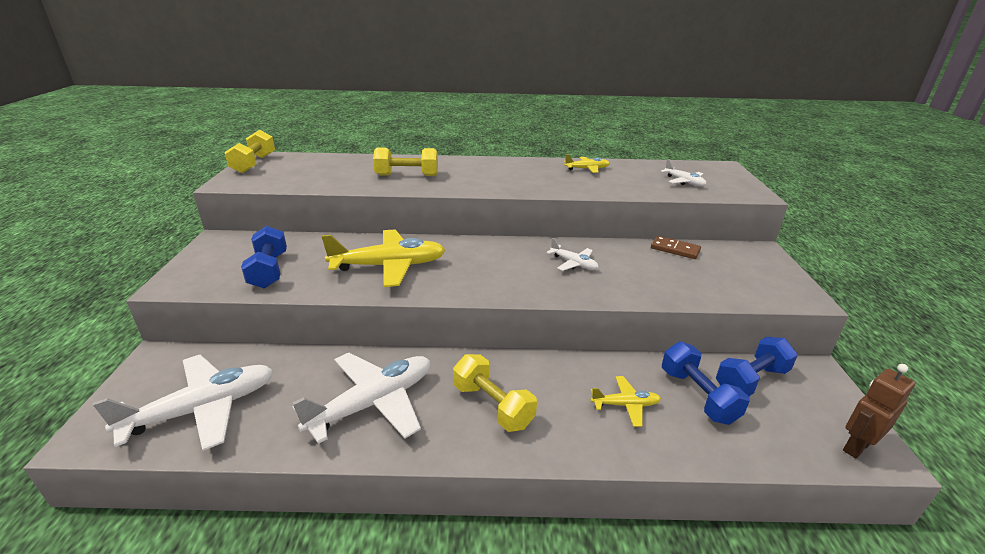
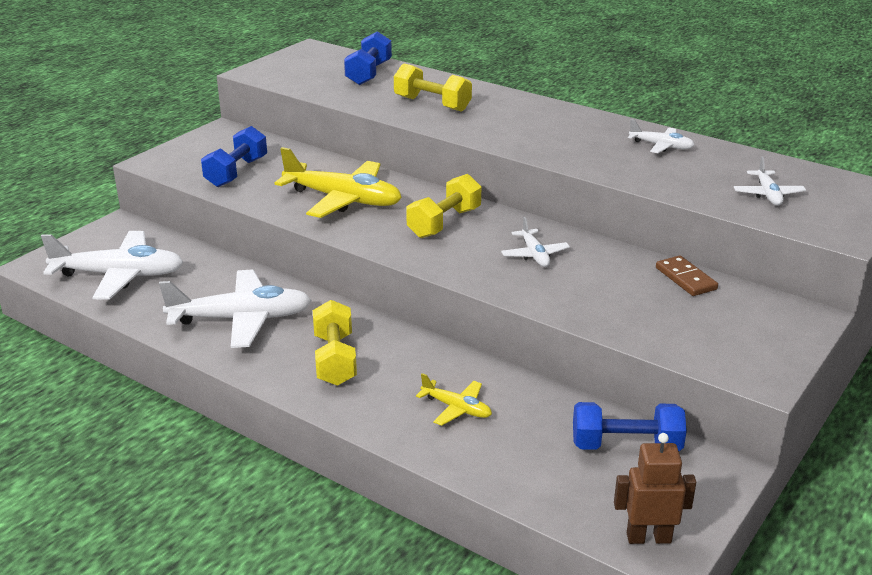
camera: 35 degrees right, 0 degrees up
(254, 164) = (298, 55): yellow dumbbell -> yellow dumbbell (444, 223)
(587, 169) = (661, 146): yellow plane -> white plane
(697, 396) = (542, 432): blue dumbbell -> blue dumbbell (369, 73)

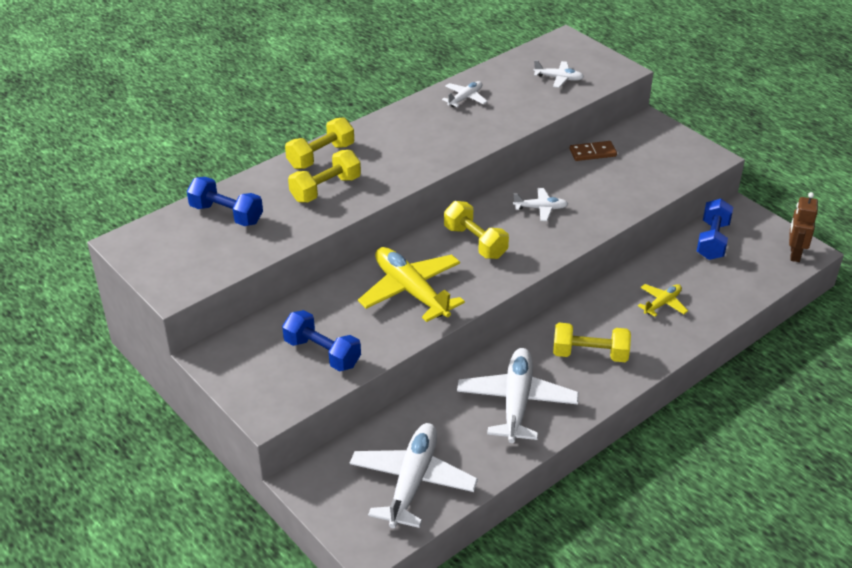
camera: 75 degrees left, 10 degrees up
(343, 200) = (411, 291): yellow plane -> yellow plane turned 75 degrees counterclockwise
(487, 95) = (321, 156): none -> yellow dumbbell

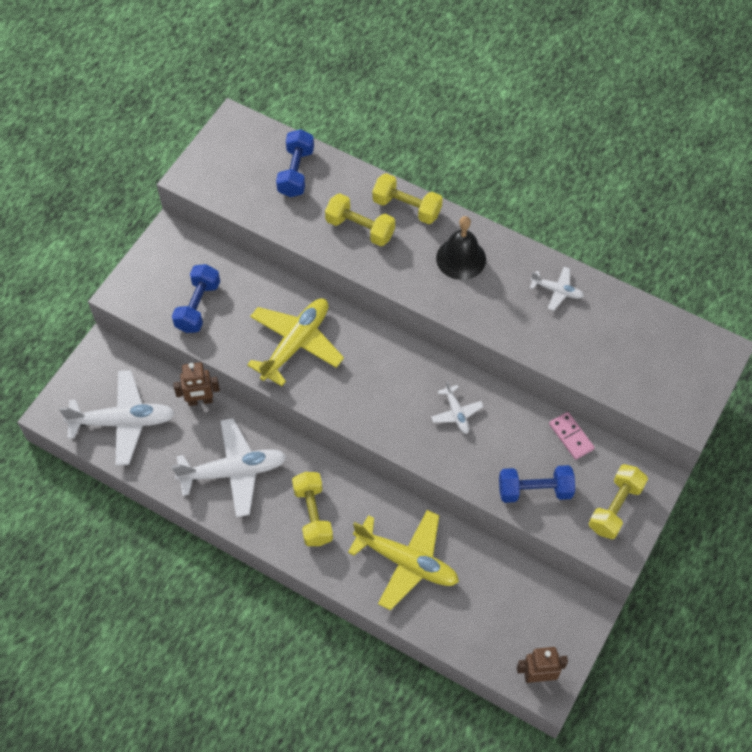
camera: 70 degrees right, 20 degrees up
(399, 139) = (461, 258): none -> black bell
(417, 409) = (200, 401): none -> brown robot
(475, 242) = (382, 373): yellow dumbbell -> yellow dumbbell (615, 507)
(559, 78) = (637, 364): white plane -> none
(592, 153) = (571, 436): brown domino -> pink domino
(662, 303) = (407, 562): yellow plane -> yellow plane, size x2.01
(712, 241) = (524, 591): blue dumbbell -> blue dumbbell (534, 490)

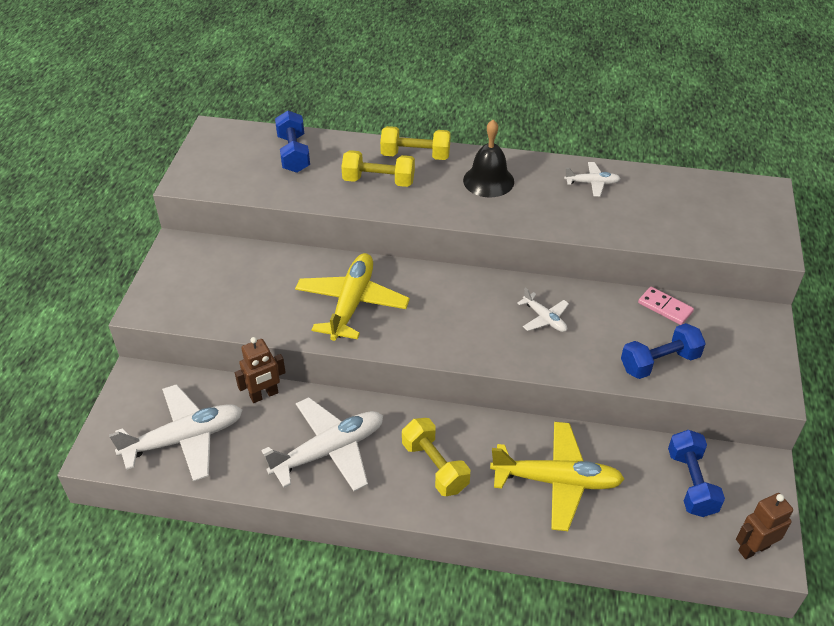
camera: 20 degrees left, 15 degrees down
(198, 306) = (233, 298): blue dumbbell -> blue dumbbell (691, 483)
(615, 507) = (744, 354): yellow dumbbell -> none

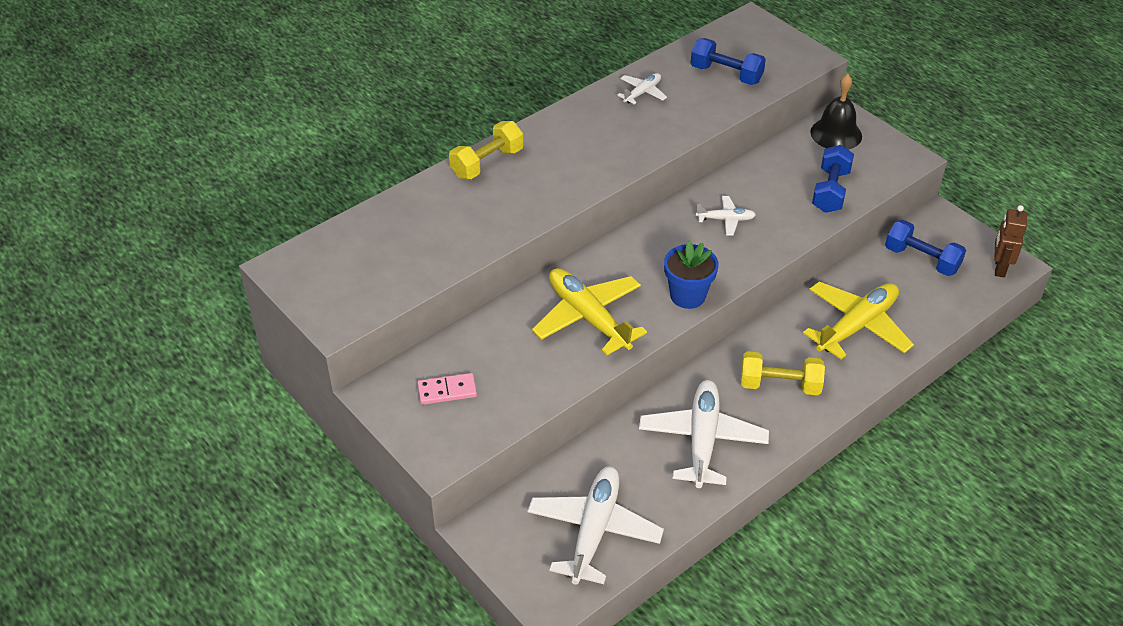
camera: 50 degrees left, 0 degrees up
(264, 395) = (597, 448): brown robot -> none
(293, 154) = (388, 233): blue dumbbell -> blue dumbbell (726, 74)
(378, 181) = (494, 203): yellow dumbbell -> none
(434, 344) = (687, 296): none -> blue flower pot
(488, 181) = (572, 142): black bell -> black bell (836, 134)
(665, 307) = (781, 153): pink domino -> pink domino (447, 391)

